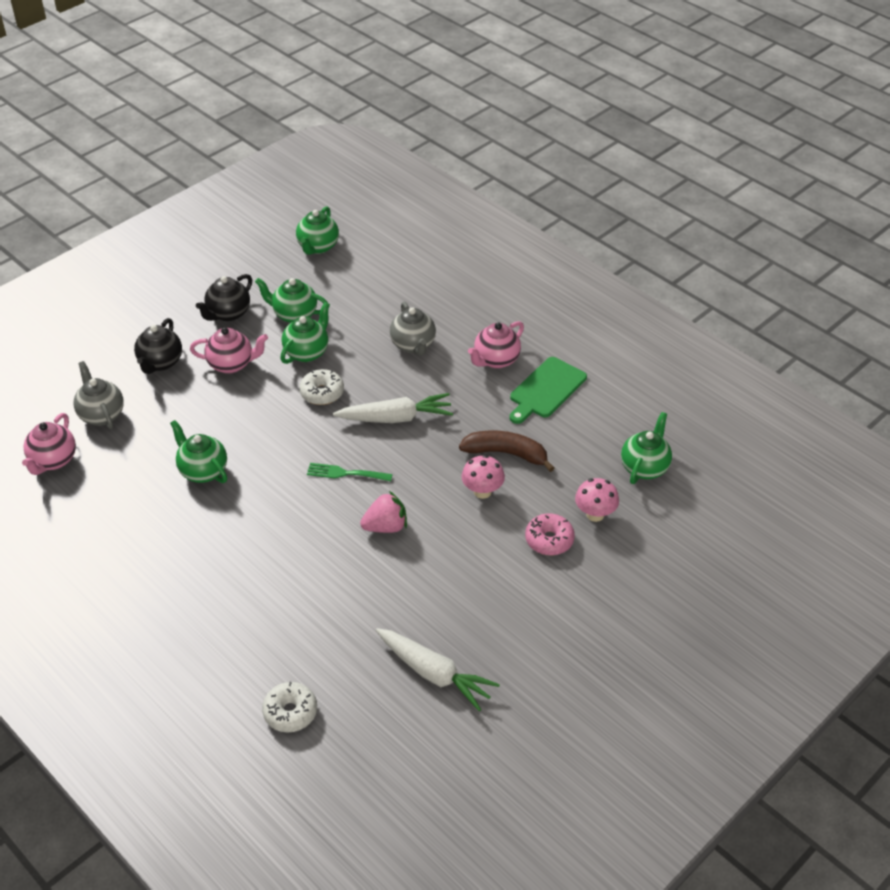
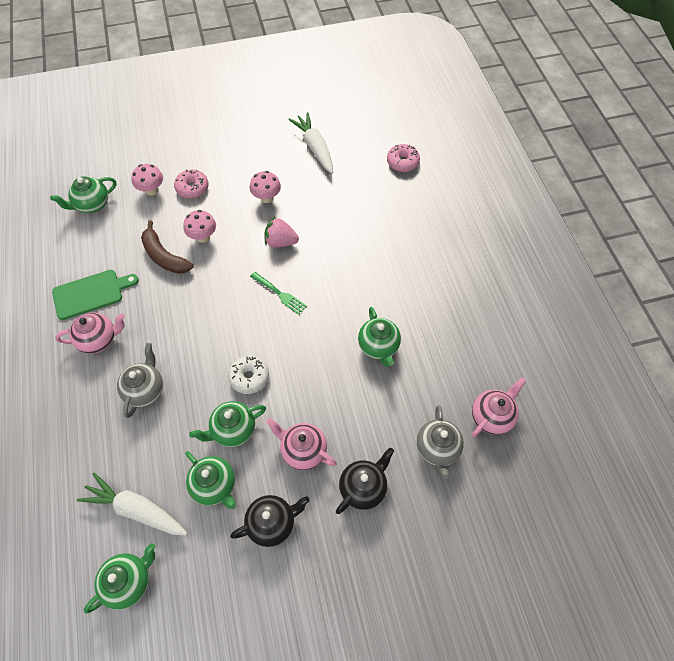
camera: 150 degrees left, 15 degrees up
(290, 712) = (402, 162): white donut -> pink donut
(395, 418) = (213, 324): white carrot -> white carrot (136, 509)
(445, 571) = (266, 198): none -> pink mushroom

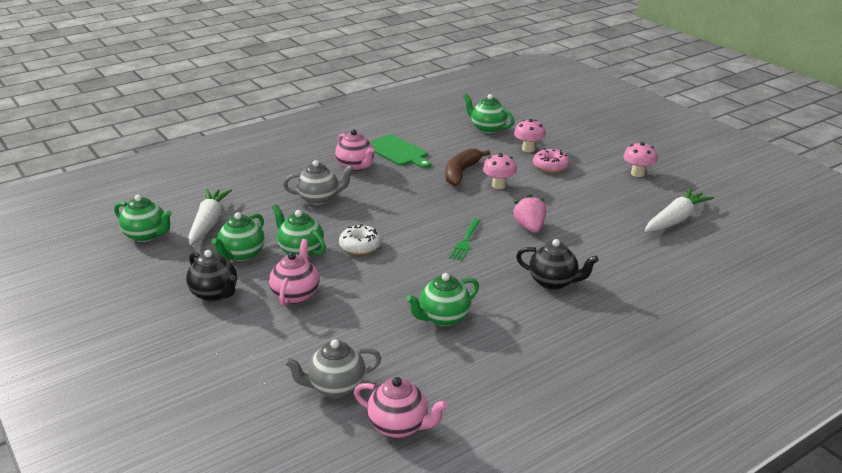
camera: 70 degrees right, 30 degrees down
(266, 198) = (577, 207): pink mushroom -> pink mushroom (637, 173)
(363, 488) = (269, 342): black teapot -> black teapot (553, 282)
(402, 162) = (723, 283): pink donut -> none

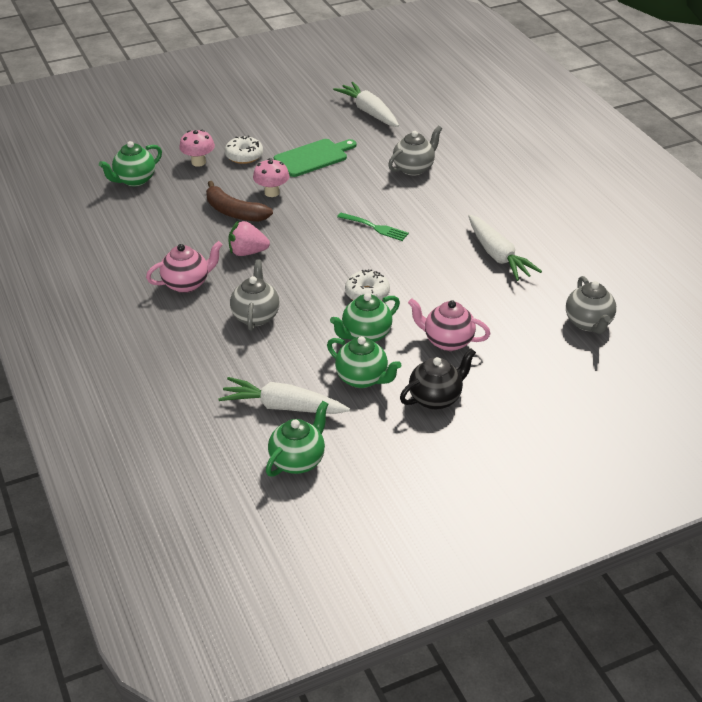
camera: 80 degrees left, 10 degrees up
(398, 152) = (162, 249): green cutting board -> green cutting board (313, 157)
(399, 426) = (636, 293): pink teapot -> none
(443, 318) = (498, 255): green teapot -> white carrot
(529, 227) = (360, 188): pink strawberry -> pink strawberry (247, 252)
(550, 166) = (244, 156): pink donut -> white donut
(553, 282) = (454, 190): black teapot -> none
(582, 254) = (414, 168): none -> grey teapot
(637, 173) = (279, 112): pink mushroom -> none

